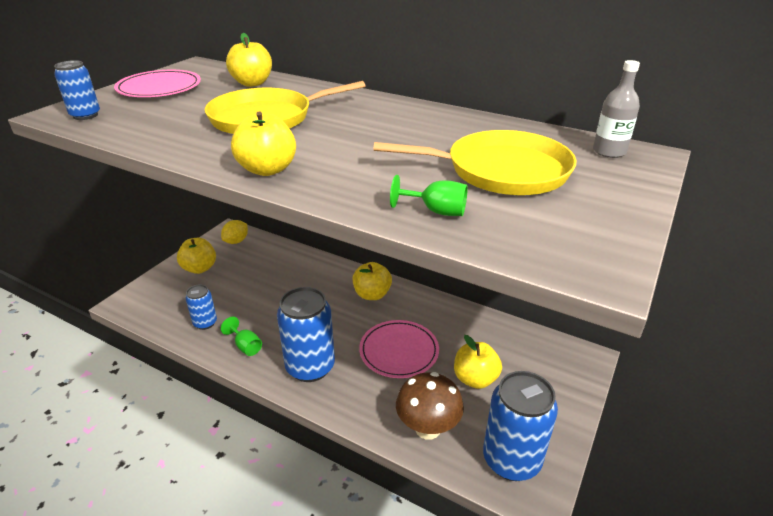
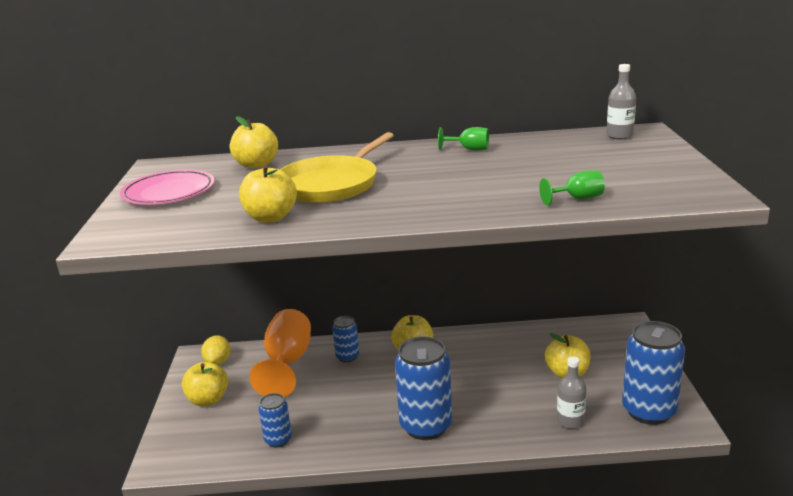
camera: 30 degrees left, 10 degrees down
(85, 115) = (144, 231): blue can -> blue can (347, 357)
(245, 346) = (345, 439): green goblet -> green goblet (469, 149)
(267, 169) = (410, 214): yellow apple -> yellow apple (271, 217)
(276, 263) = (287, 363): none -> orange goblet
(399, 351) = (487, 381): pink plate -> none
(427, 428) = (570, 421): brown mushroom -> grey bottle
(501, 171) = (574, 165): yellow pan -> none

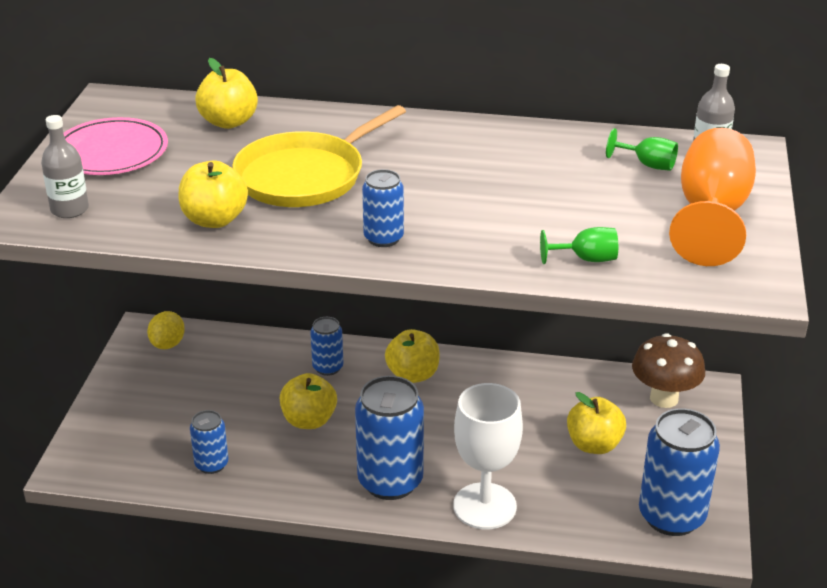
camera: 10 degrees right, 10 degrees up
(208, 400) = (143, 395): yellow apple -> yellow apple (309, 420)
(287, 363) = (251, 362): orange goblet -> orange goblet (711, 215)
(413, 209) = (383, 238): none -> blue can
(469, 149) = (502, 143): green goblet -> green goblet (648, 164)
(506, 430) = (484, 506): none -> white goblet
(570, 421) = (568, 510): grey bottle -> grey bottle (69, 209)
(601, 335) = (664, 398): none -> brown mushroom

